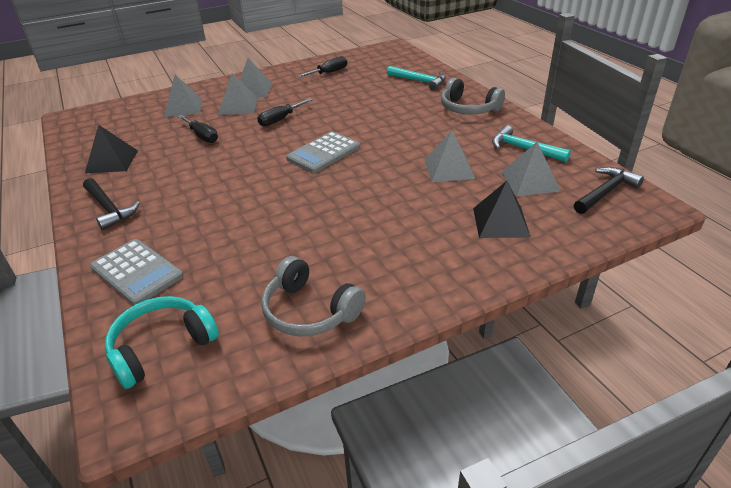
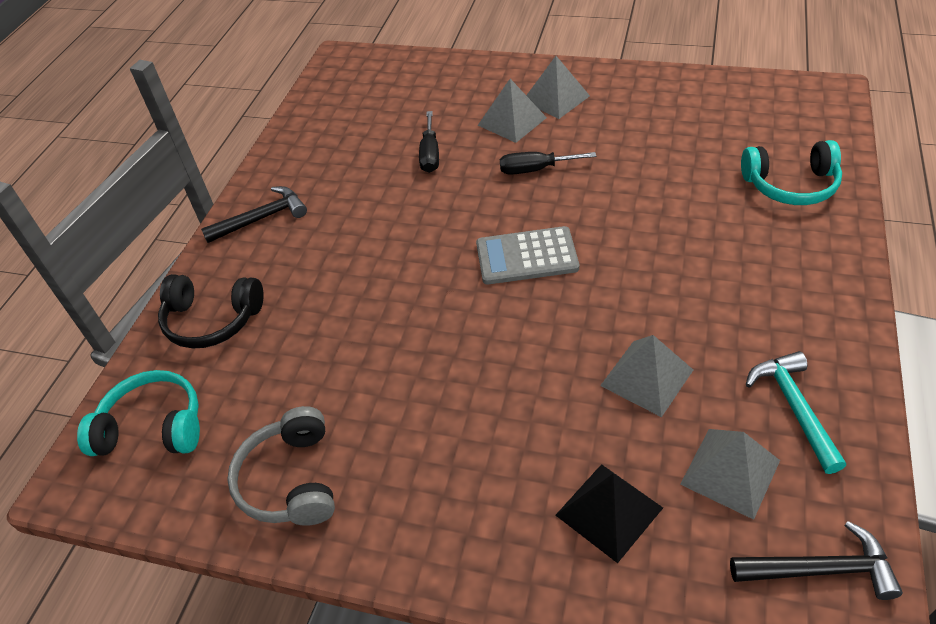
camera: 45 degrees right, 10 degrees up
(109, 209) = (261, 218): black hammer -> black hammer turned 120 degrees counterclockwise
(112, 161) = (319, 148): black pyramid -> none
(137, 272) = (212, 320): grey calculator -> black headphones
(183, 107) = (454, 94): grey pyramid -> none
(329, 73) = (680, 108): black screwdriver -> none
(419, 81) = (791, 185): turquoise hammer -> turquoise headphones
(468, 109) = (802, 280): grey headphones -> none

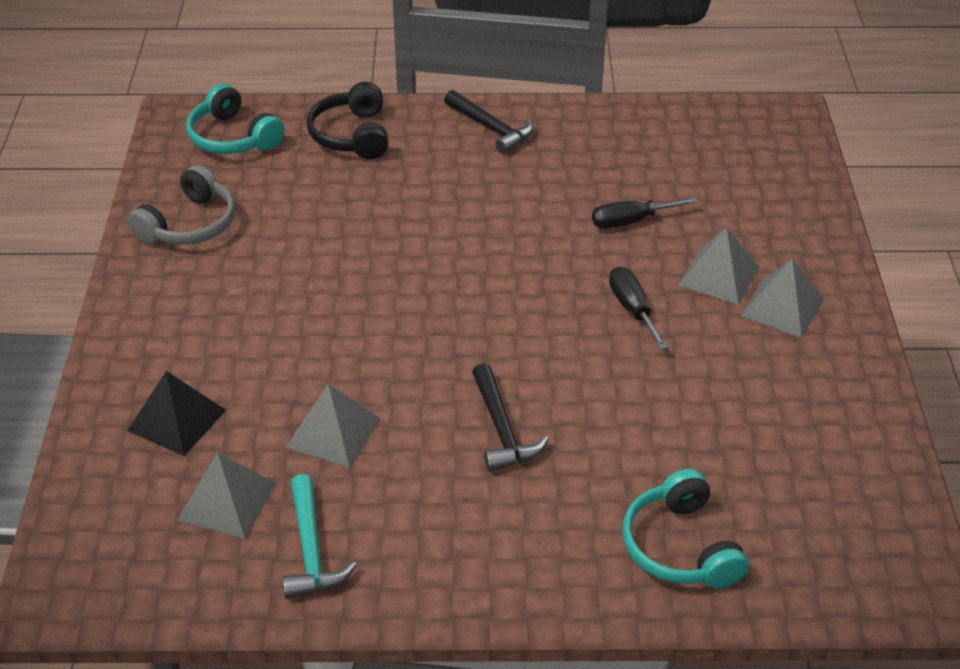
camera: 70 degrees right, 5 degrees down
(153, 427) = (232, 137): turquoise headphones -> turquoise headphones turned 150 degrees clockwise
(290, 480) = (190, 224): grey headphones -> grey headphones turned 150 degrees clockwise
(526, 256) = (484, 323): grey calculator -> none
(794, 408) = (311, 550): turquoise hammer -> turquoise hammer turned 105 degrees clockwise
(820, 569) = (128, 568): black hammer -> black hammer (502, 429)

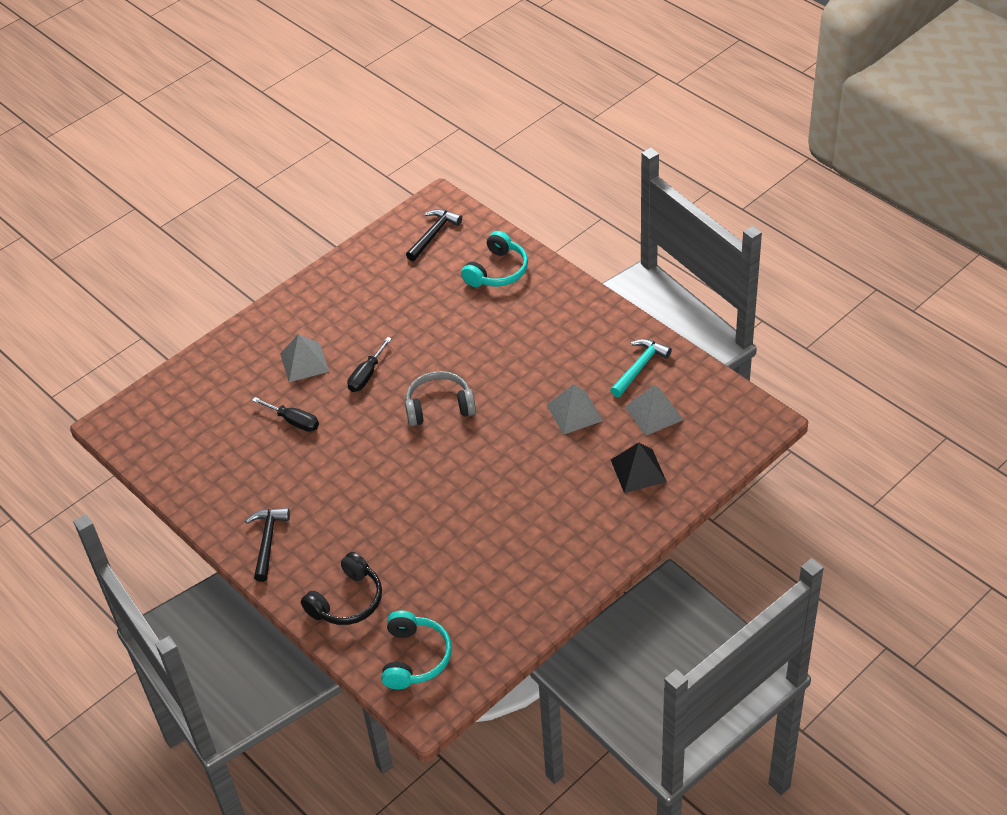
camera: 130 degrees left, 5 degrees up
(190, 224) = (512, 599): grey headphones -> grey headphones (439, 406)
(502, 429) = (501, 362): black hammer -> black hammer (433, 234)
(782, 307) = (304, 328): grey pyramid -> none

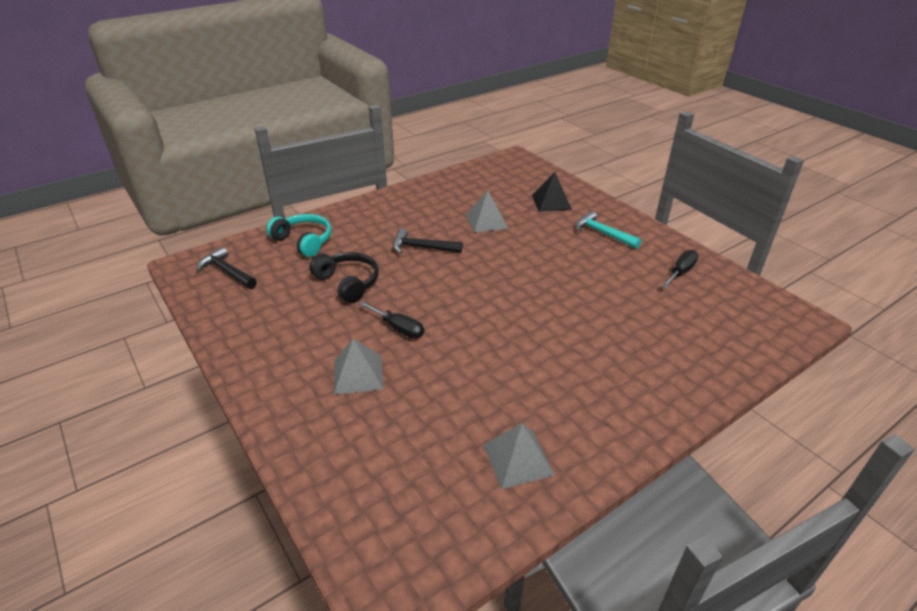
camera: 85 degrees left, 10 degrees down
(267, 541) = (621, 419): black hammer -> black hammer (422, 248)
(294, 421) = (446, 387): black screwdriver -> black screwdriver (680, 272)
(347, 601) = (695, 361): black headphones -> black headphones (348, 283)
(415, 657) = (752, 322): turquoise headphones -> none
(439, 406) = (457, 286): grey headphones -> none
(639, 367) = (449, 191): turquoise hammer -> turquoise hammer (603, 233)
(653, 413) = (497, 191): grey pyramid -> grey pyramid (518, 459)

